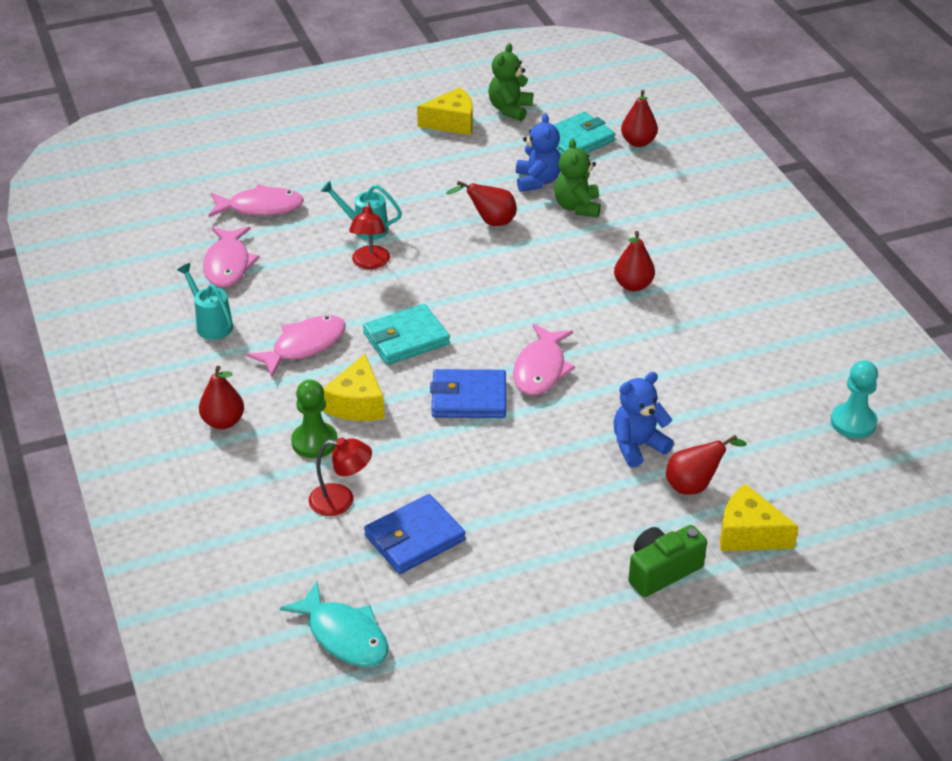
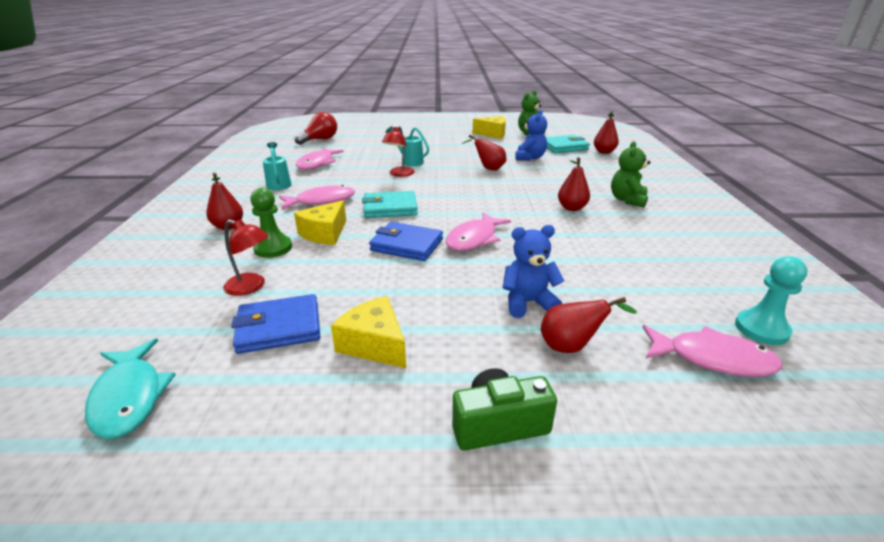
camera: 20 degrees right, 10 degrees down
(177, 198) = (320, 140): none -> red light bulb
(261, 207) = (359, 147): pink fish -> pink fish (712, 358)
(577, 207) = (550, 170): green teddy bear -> green teddy bear (627, 200)
(748, 533) = (619, 410): yellow cheese -> yellow cheese (374, 344)

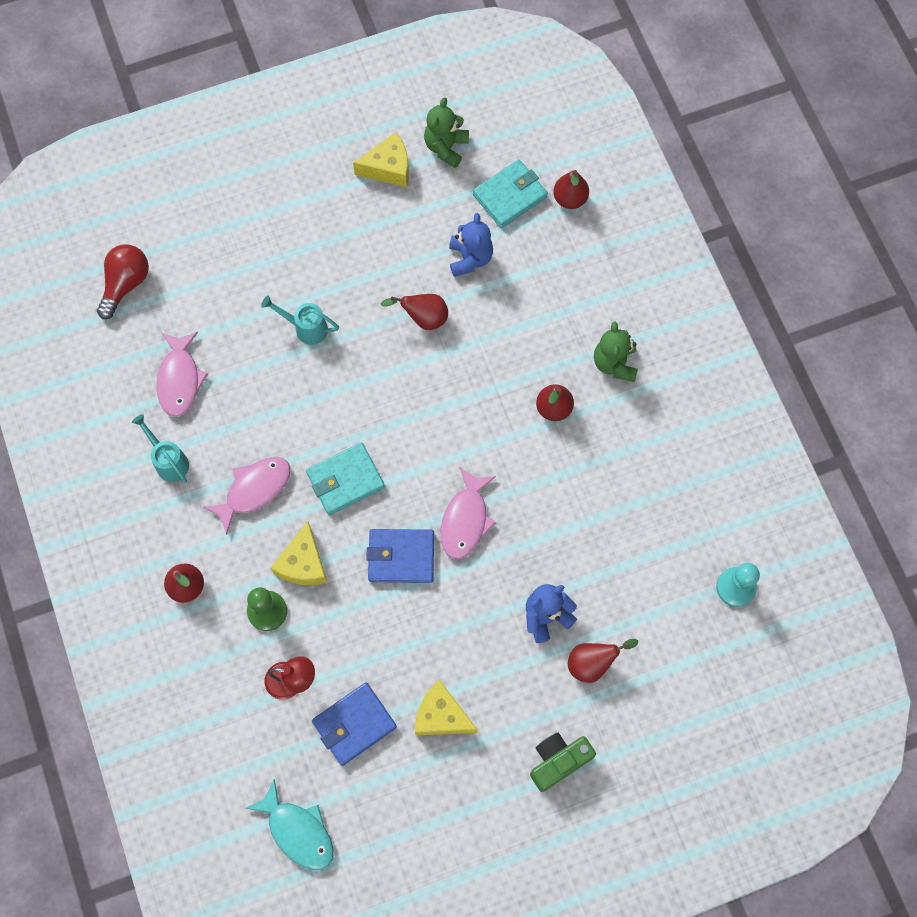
camera: 20 degrees left, 40 degrees up
(399, 174) = (311, 377): red lamp -> none
(712, 358) = (696, 640): pink fish -> none

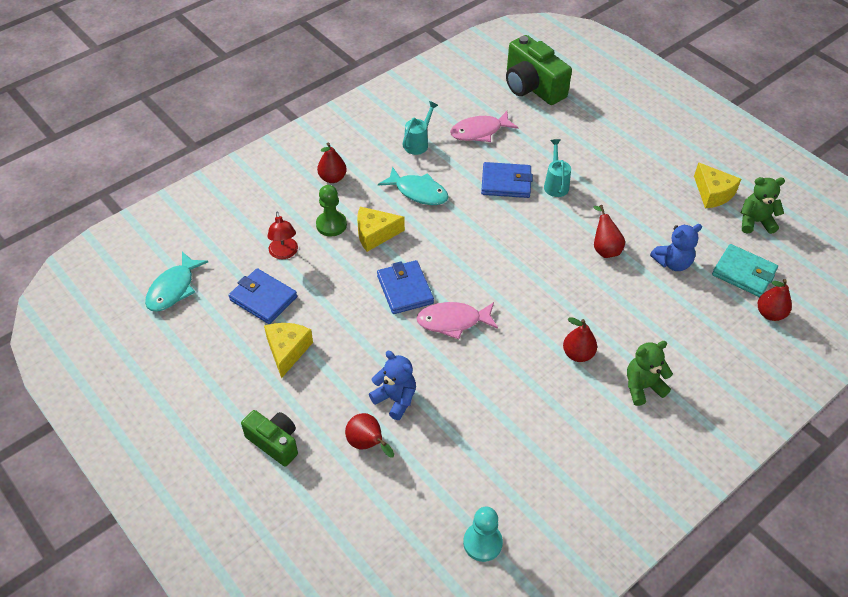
camera: 70 degrees right, 20 degrees down
(126, 284) = (532, 87): red light bulb -> green camera
(254, 490) = (418, 192): pink fish -> turquoise fish
(280, 382) = (506, 183): none -> blue wallet
(345, 480) = (450, 239): turquoise wallet -> none

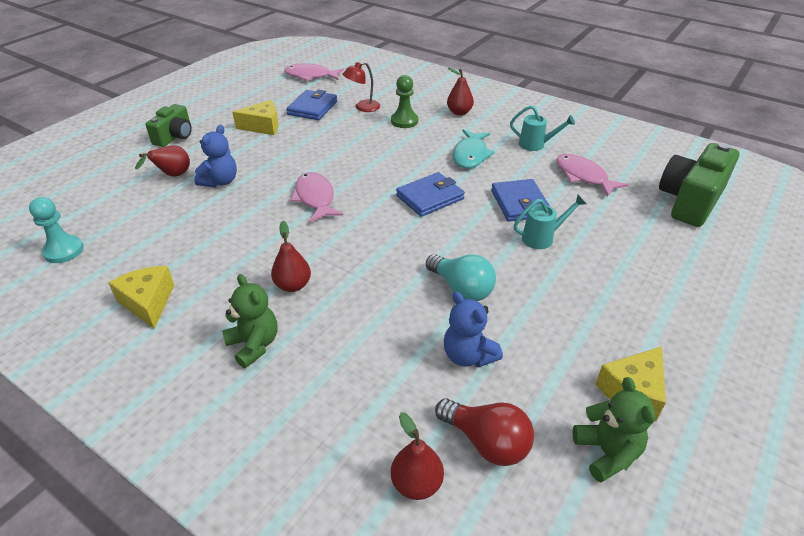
camera: 75 degrees right, 10 degrees down
(173, 289) = (310, 76): turquoise fish -> pink fish
(375, 234) = (404, 142): yellow cheese -> yellow cheese (148, 302)
(405, 289) = (345, 167): blue wallet -> blue wallet (430, 197)
(604, 248) = (461, 289): red pear -> turquoise light bulb
(743, 273) = (486, 442): turquoise wallet -> red light bulb

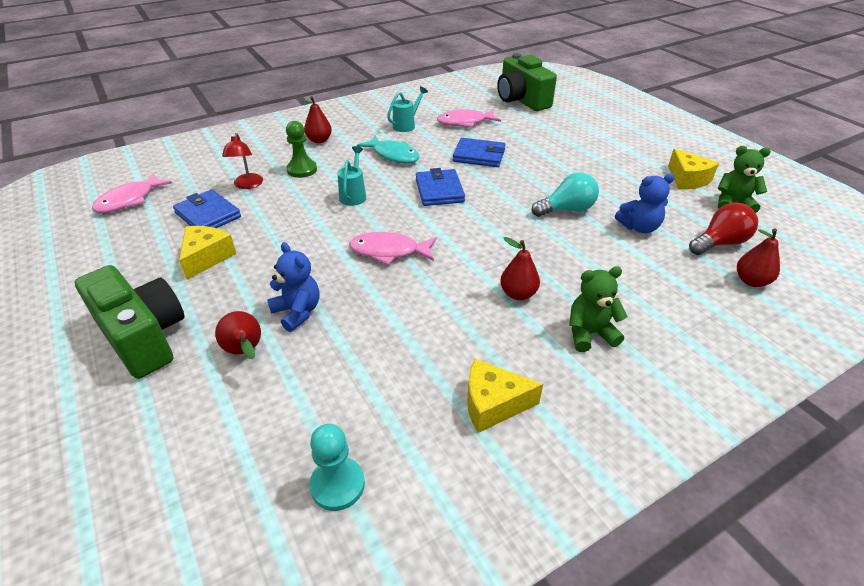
camera: 65 degrees left, 0 degrees up
(175, 137) = (143, 337): green camera -> green camera, size x1.64
(542, 238) = (527, 160): turquoise watering can -> turquoise watering can (353, 195)

